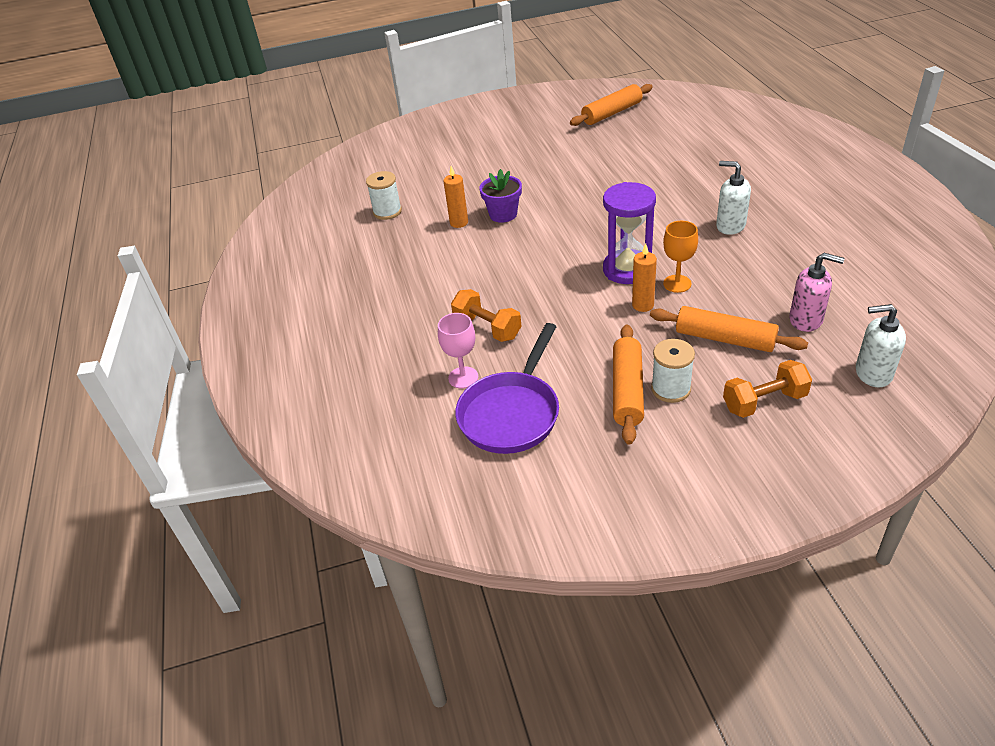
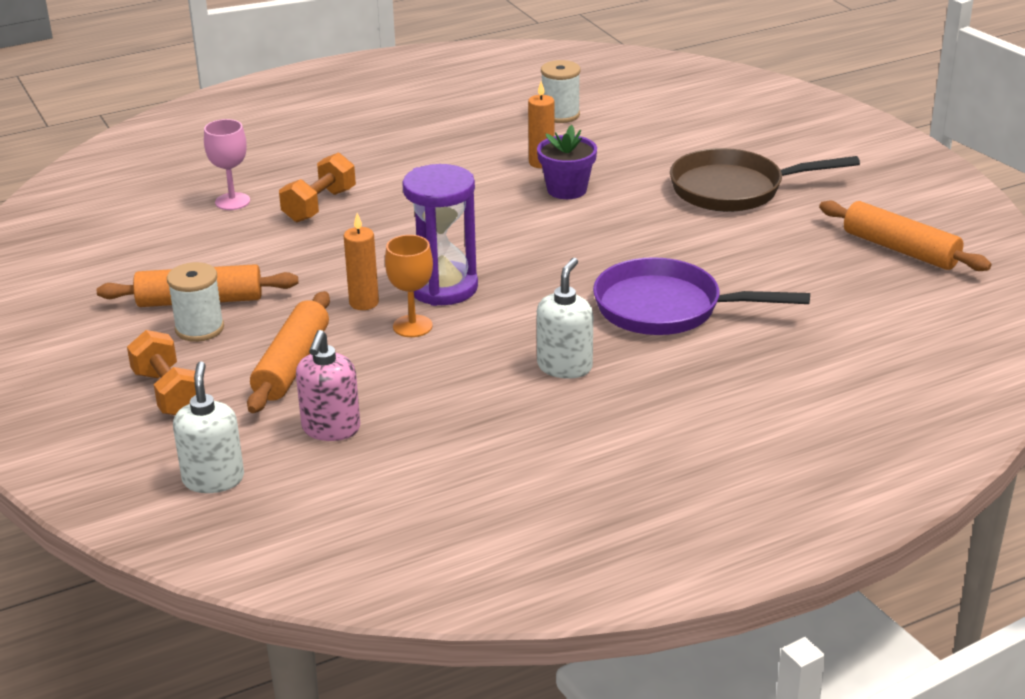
camera: 75 degrees right, 10 degrees down
(511, 413) = (171, 235): purple pan -> purple pan (666, 308)
(525, 155) = (734, 189): none -> brown pan

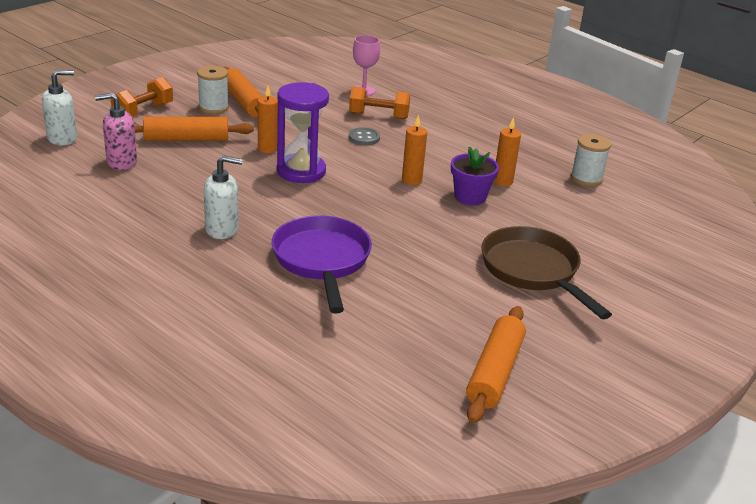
camera: 65 degrees right, 0 degrees up
(376, 227) = (364, 138): none -> grey button
(412, 326) = (248, 168): orange goblet -> none
(508, 217) = (411, 180): none -> orange candle

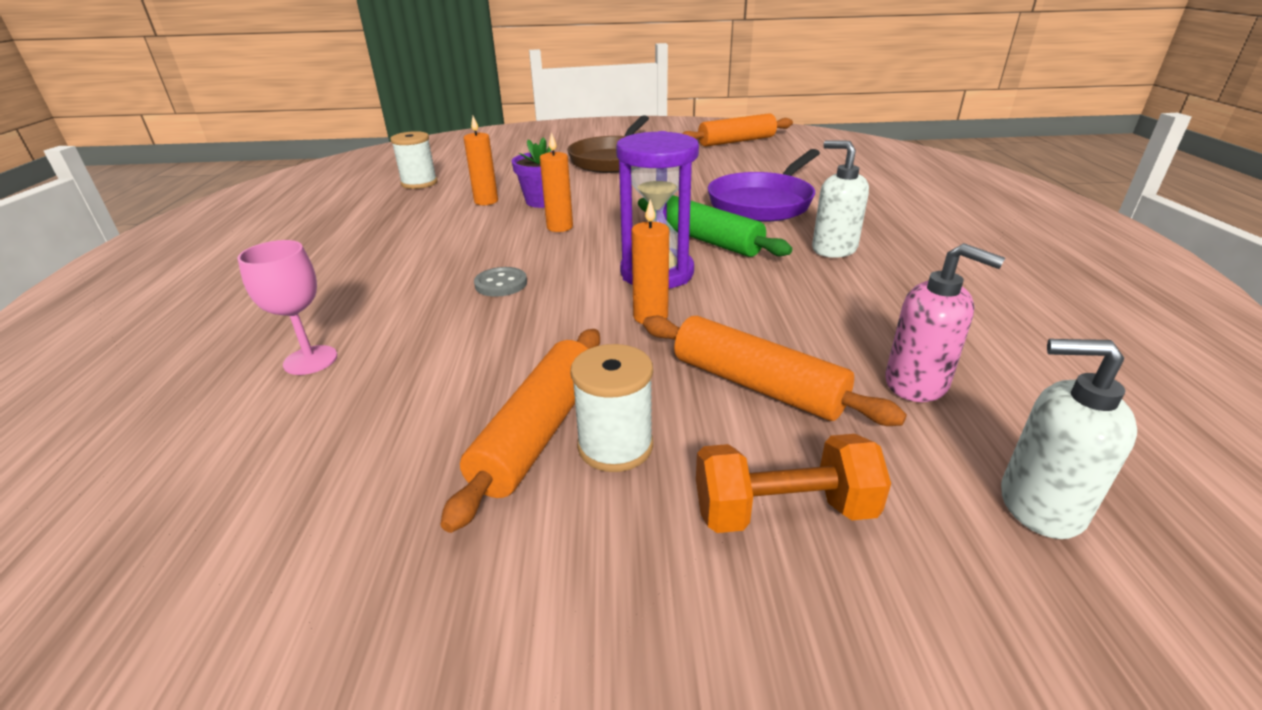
camera: 130 degrees left, 0 degrees up
(309, 205) = (707, 240): none -> green rolling pin
(378, 116) = (409, 306): orange dumbbell -> none

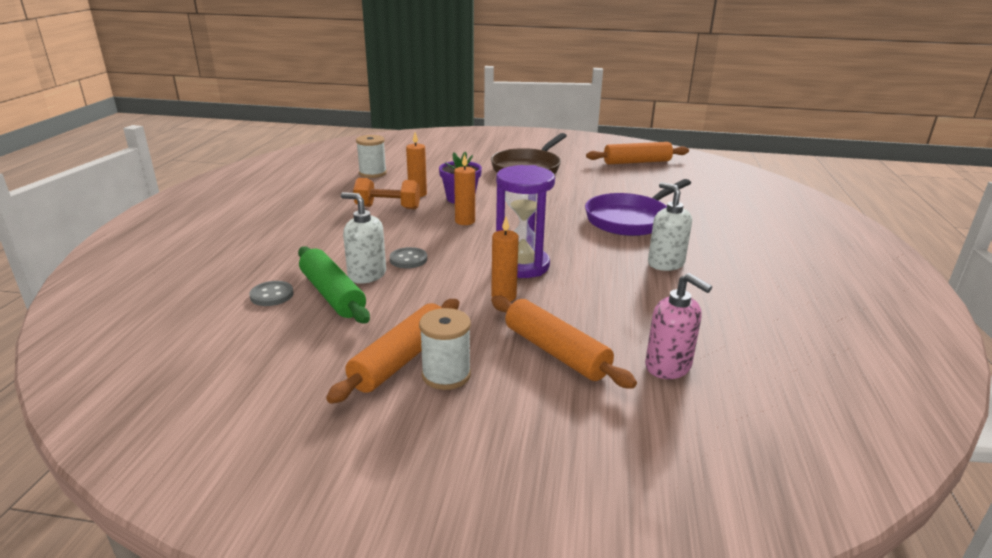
camera: 10 degrees right, 5 degrees down
(310, 360) = (272, 295): pink goblet -> grey button
(707, 240) = (571, 245): green rolling pin -> green rolling pin (332, 294)
(783, 511) = (534, 427): orange dumbbell -> orange dumbbell (388, 207)
(1039, 505) = (702, 450): white soap dispenser -> white soap dispenser (366, 275)

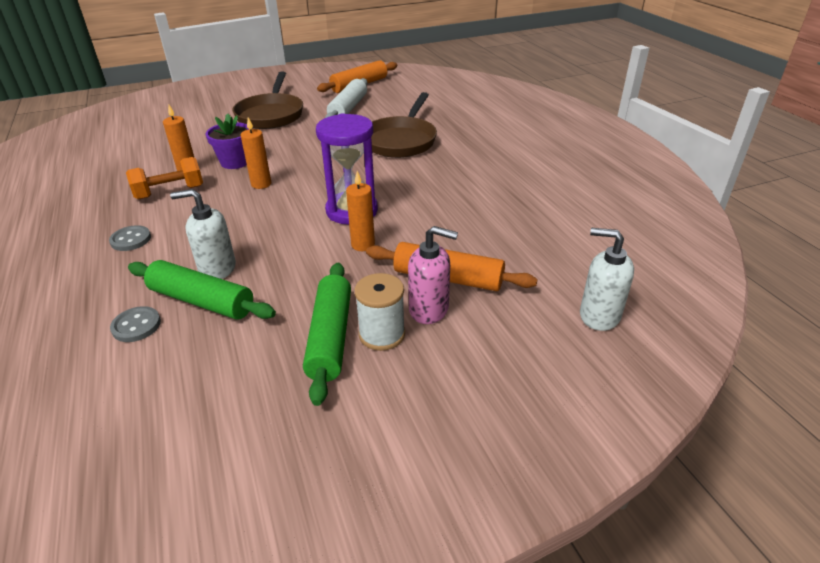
camera: 30 degrees left, 10 degrees up
(372, 173) = (116, 159): white spool -> none
(401, 359) = (330, 337): orange rolling pin -> green rolling pin
(408, 259) = (243, 239): grey button -> grey button (131, 240)
(605, 180) = (348, 108): none -> white rolling pin
(630, 219) = (401, 141): purple pan -> brown pan
(665, 263) = (460, 172): white soap dispenser -> white soap dispenser (599, 315)
(668, 367) = (535, 258): pink soap dispenser -> pink soap dispenser (429, 309)

